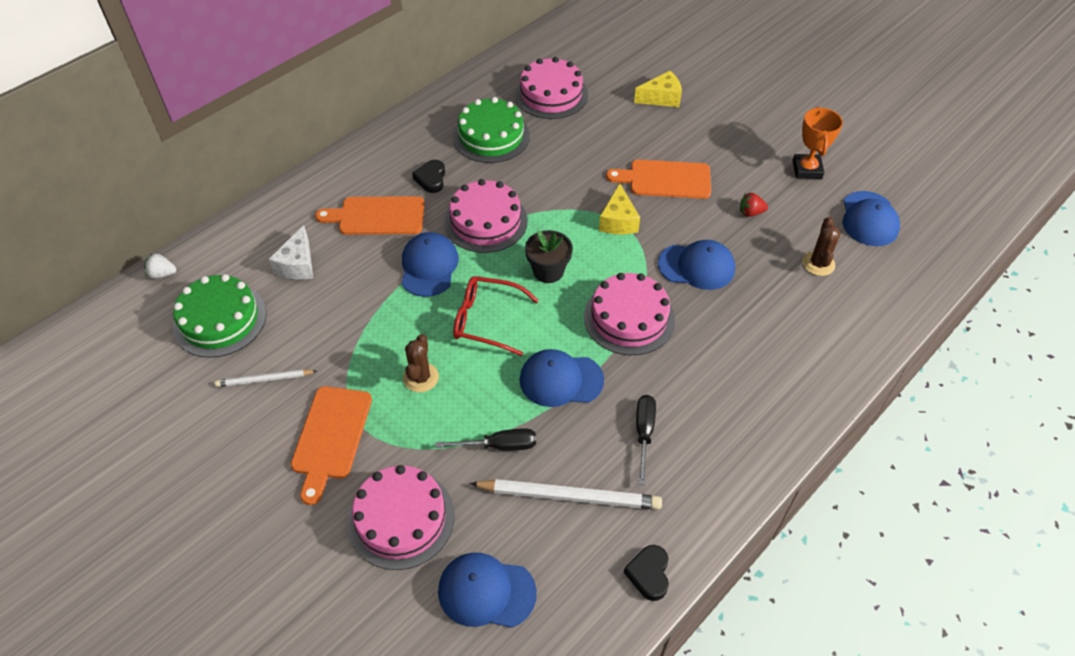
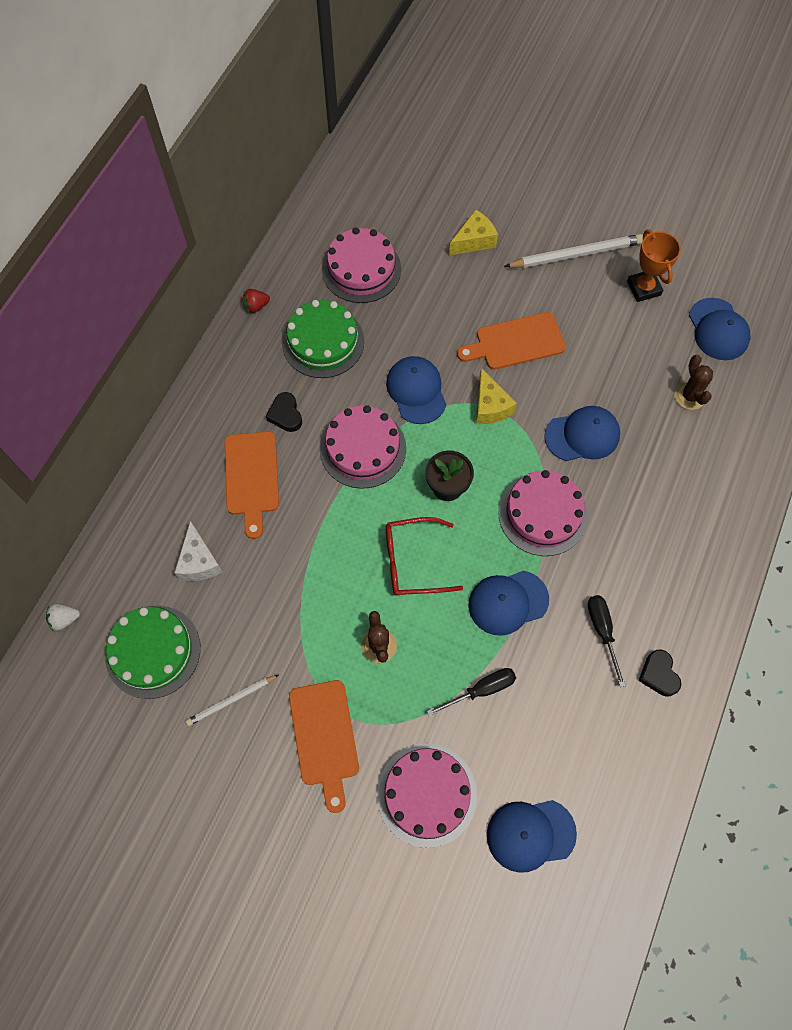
camera: 20 degrees left, 15 degrees up
(377, 216) = (252, 478): orange cutting board -> orange cutting board turned 75 degrees counterclockwise
(429, 266) = (331, 520): blue cap -> blue cap (416, 391)
(569, 496) = (563, 717): white pencil -> white pencil (576, 254)
(649, 574) = (657, 766): black heart -> black heart (658, 674)
(750, 212) = (609, 356): red strawberry -> red strawberry (256, 306)

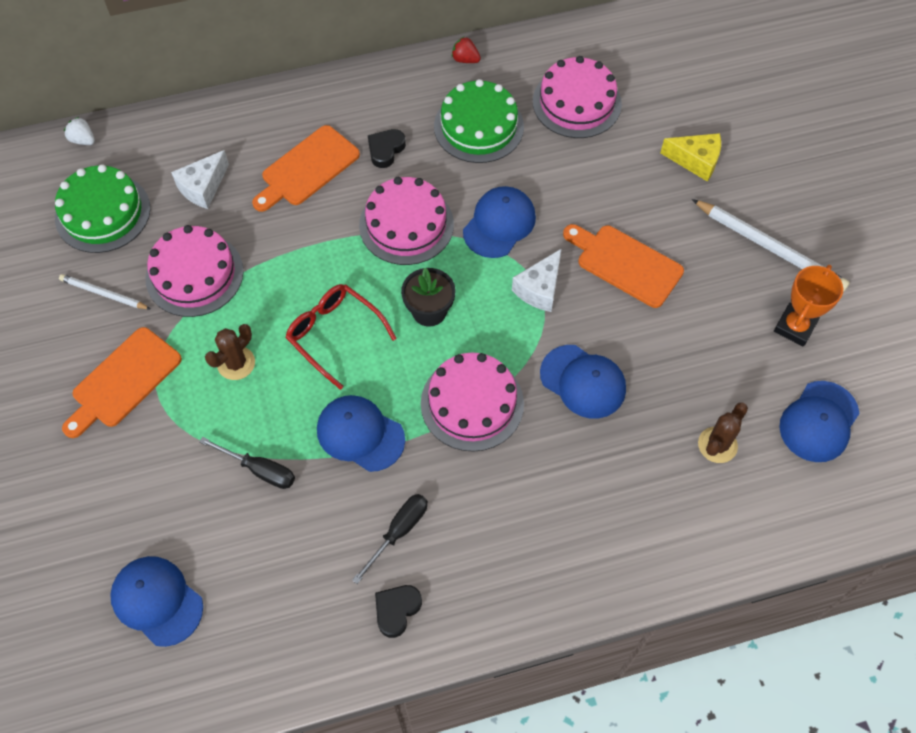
camera: 50 degrees right, 5 degrees down
(426, 794) = (132, 492): pink cake -> pink cake (194, 274)
(490, 406) = (540, 289): yellow cheese -> white cheese

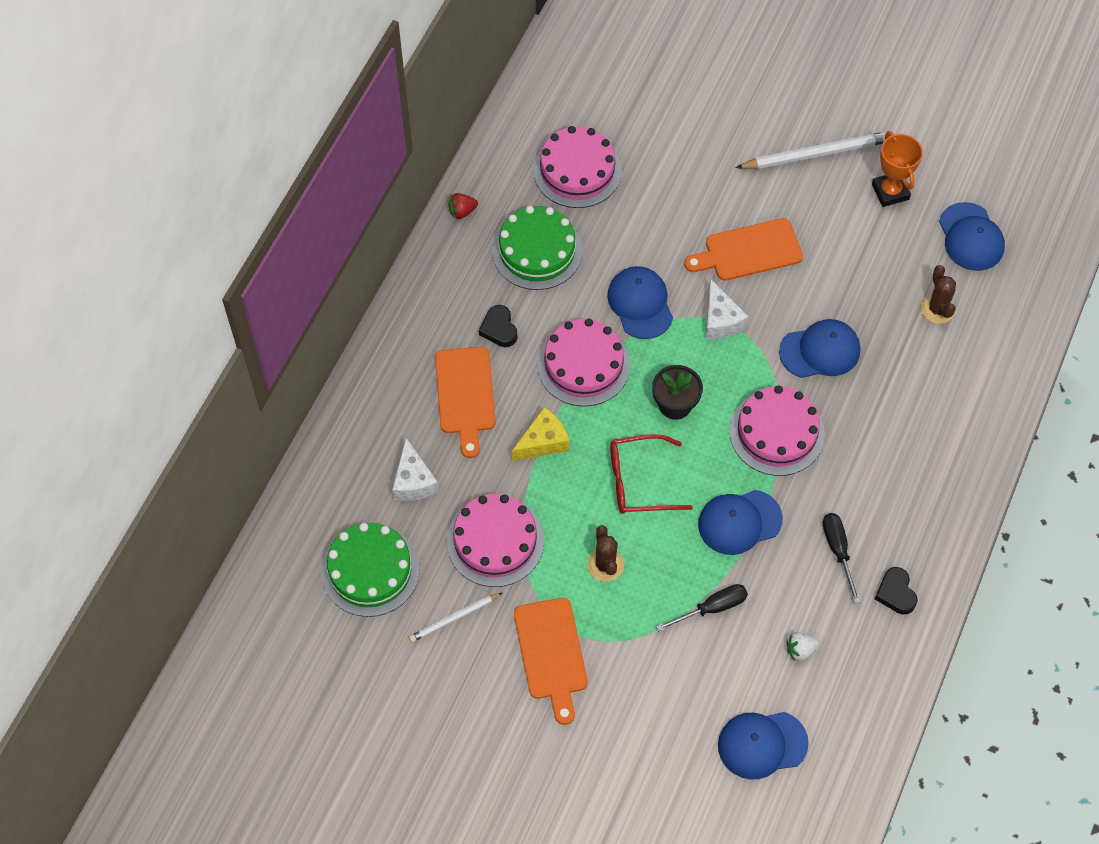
camera: 50 degrees left, 0 degrees up
(83, 140) = (276, 539): white strawberry -> white strawberry (800, 650)
(695, 161) = (702, 138): yellow cheese -> yellow cheese (543, 442)

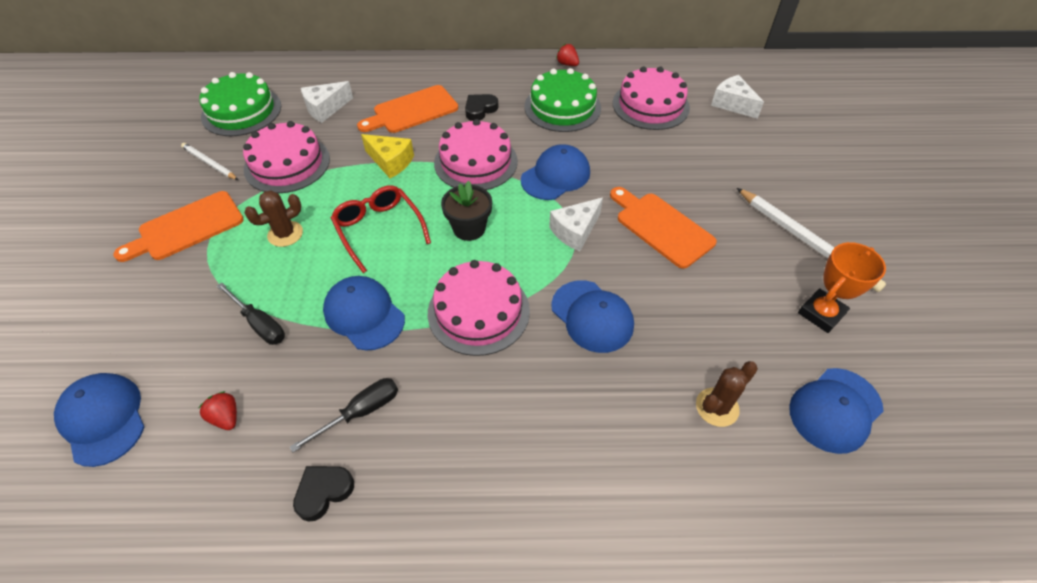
camera: 65 degrees right, 10 degrees down
(614, 99) = (732, 104): none -> white cheese
(800, 650) = (226, 417): white strawberry -> red strawberry

